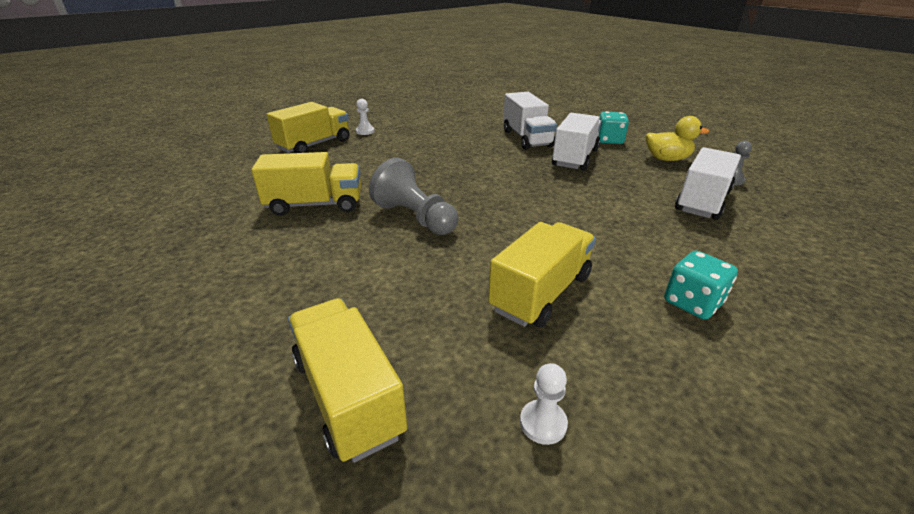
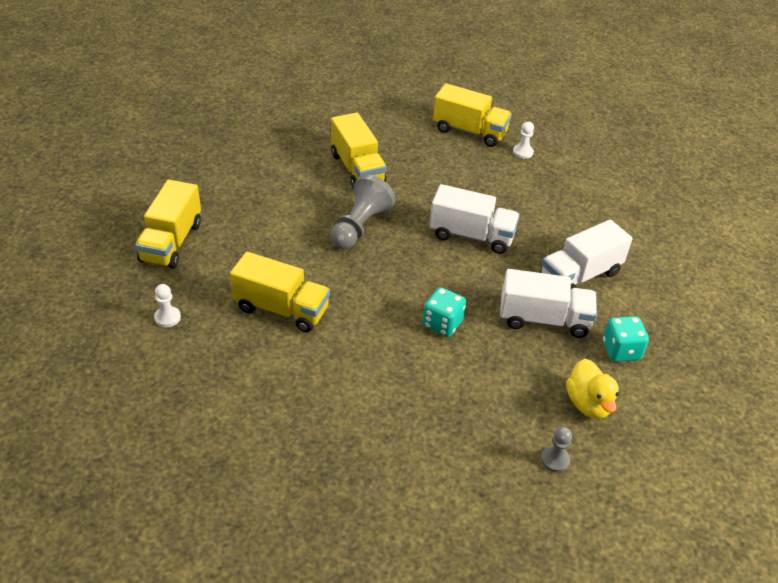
camera: 70 degrees right, 10 degrees up
(348, 396) = (171, 242): yellow truck -> yellow truck turned 150 degrees clockwise
(692, 303) = (294, 393): turquoise dice -> turquoise dice (442, 324)
(702, 201) = (480, 423): white truck -> white truck (471, 235)

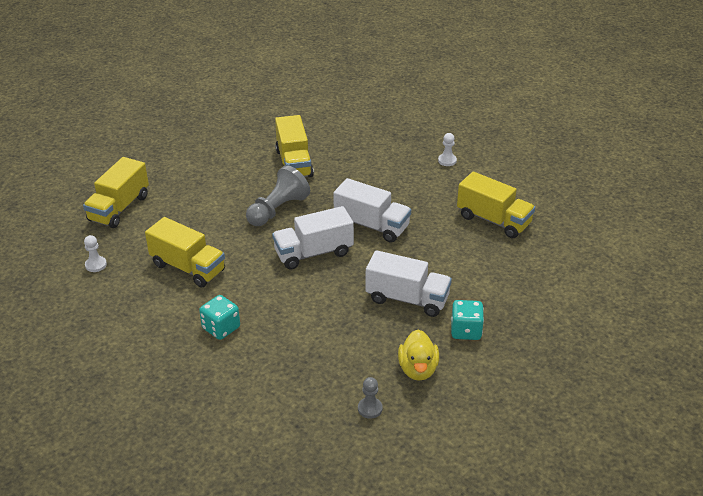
camera: 15 degrees right, 5 degrees down
(442, 324) = (317, 293): turquoise dice -> turquoise dice (221, 328)
(469, 131) = (406, 139): yellow truck -> yellow truck (493, 220)
(580, 275) = (455, 267): white truck -> white truck (313, 253)

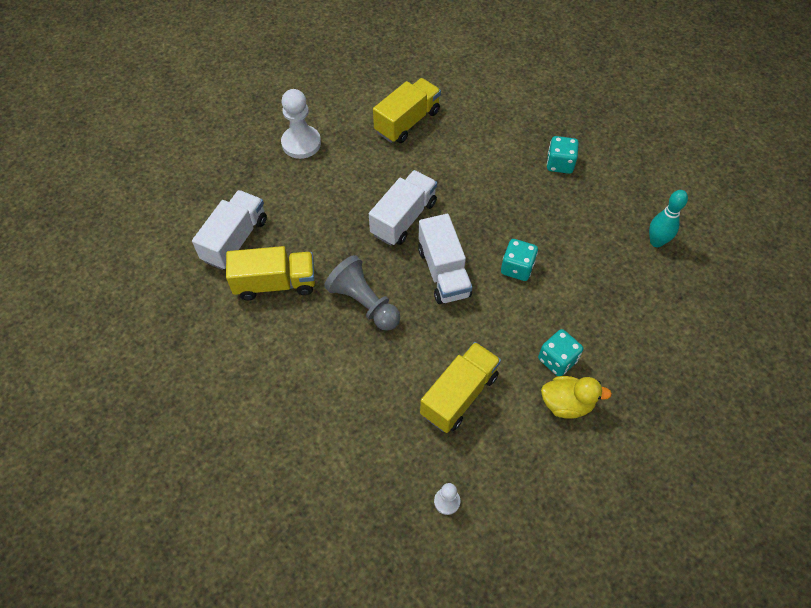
camera: 85 degrees left, 20 degrees up
(119, 208) = (334, 483): yellow truck -> none
(323, 300) = (517, 268): none -> turquoise dice
(370, 408) = (656, 242): grey pawn -> turquoise bowling pin
(407, 299) = (517, 201): white truck -> white truck (235, 240)
(418, 369) = (608, 203): yellow duck -> yellow duck (567, 404)
(447, 160) = (301, 143): white pawn -> white pawn, size x1.97

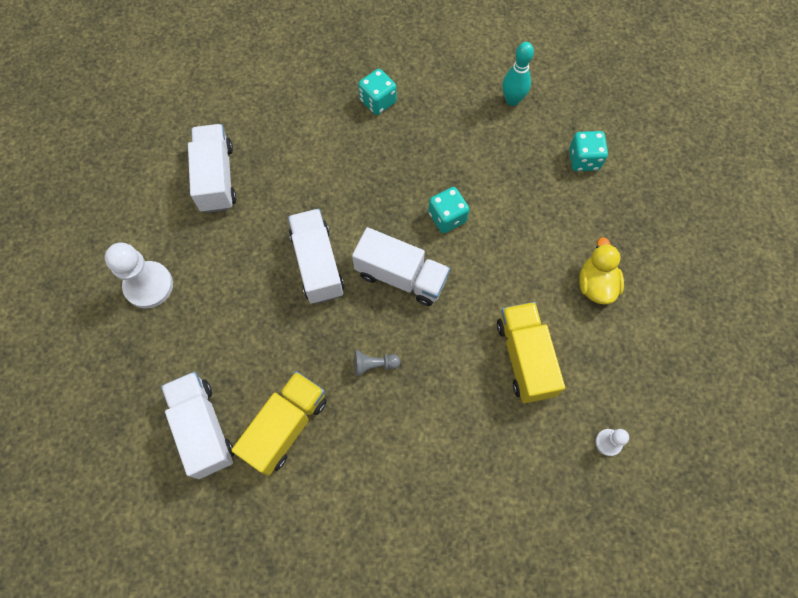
camera: 50 degrees left, 10 degrees up
(364, 303) = (374, 365): grey pawn -> grey pawn, size x0.51
(407, 122) = (216, 178): yellow truck -> white truck
(557, 360) = (554, 259): turquoise dice -> turquoise dice (584, 159)
(567, 404) = (596, 284): yellow duck -> yellow duck turned 45 degrees counterclockwise

